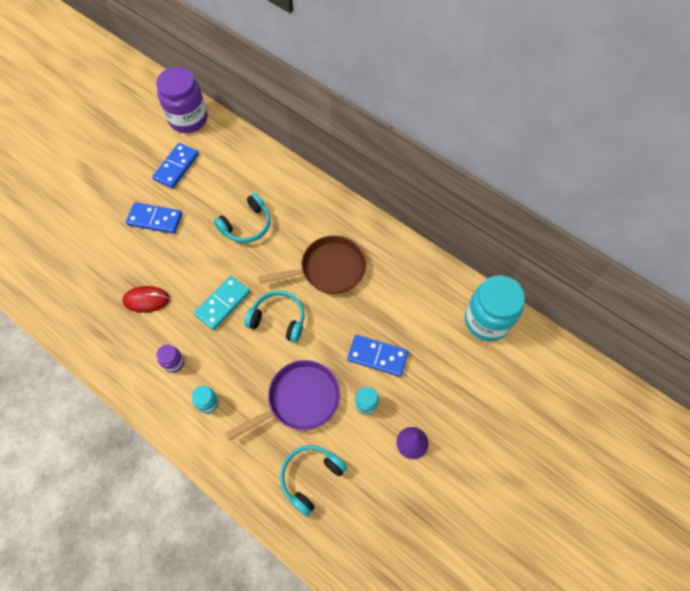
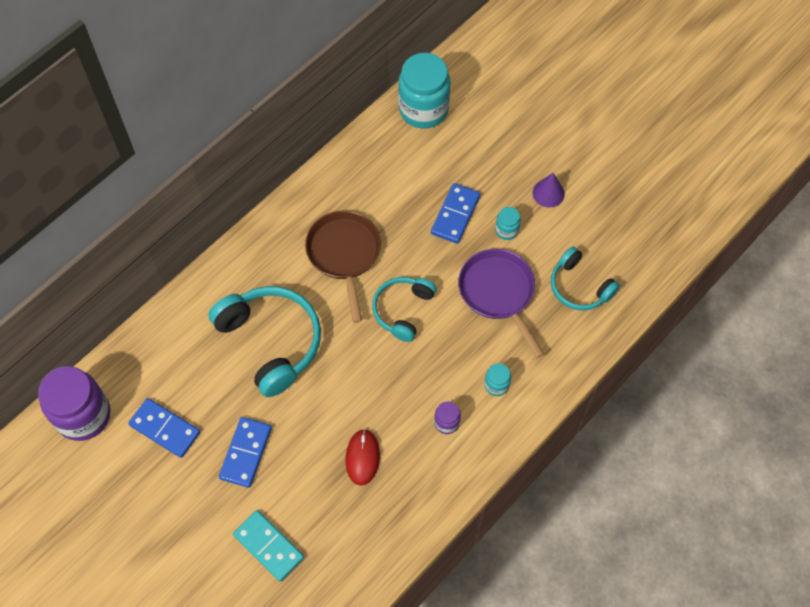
camera: 85 degrees left, 0 degrees up
(223, 304) = (377, 369): turquoise domino -> turquoise domino (269, 546)
(247, 225) = (271, 341): turquoise headphones -> turquoise headphones, size x1.65

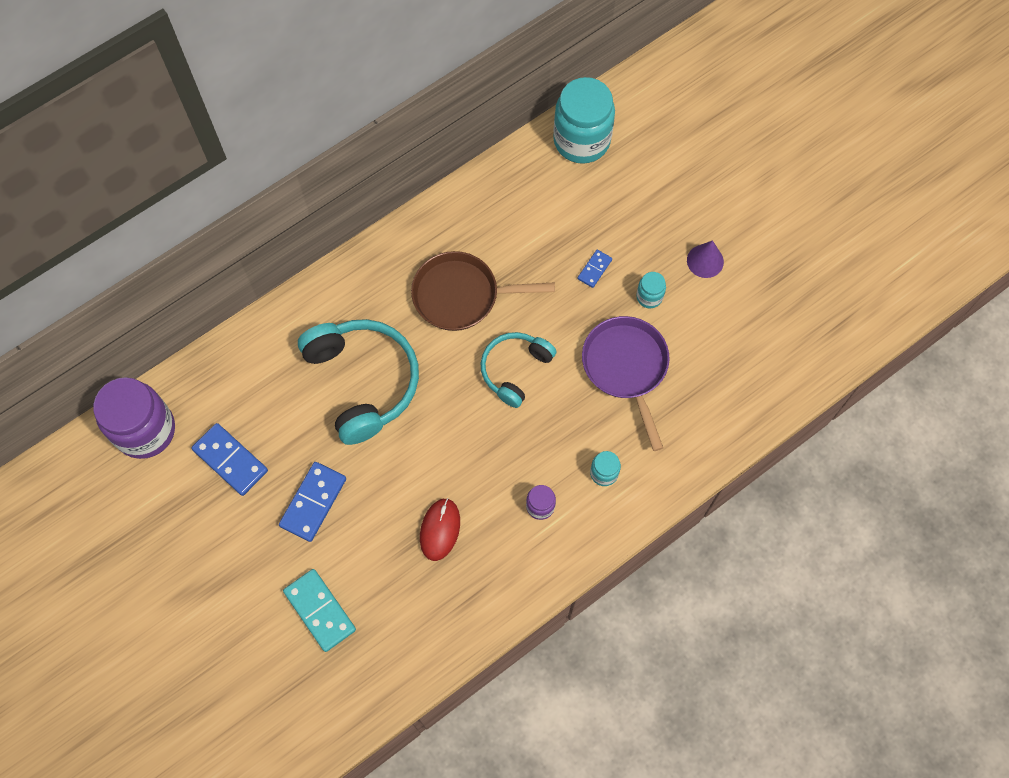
camera: 10 degrees right, 5 degrees up
(344, 254) = (461, 295): brown pan -> brown pan turned 90 degrees counterclockwise
(455, 215) = (594, 269): blue domino -> blue domino, size x0.54
(579, 287) = (719, 376): turquoise headphones -> none

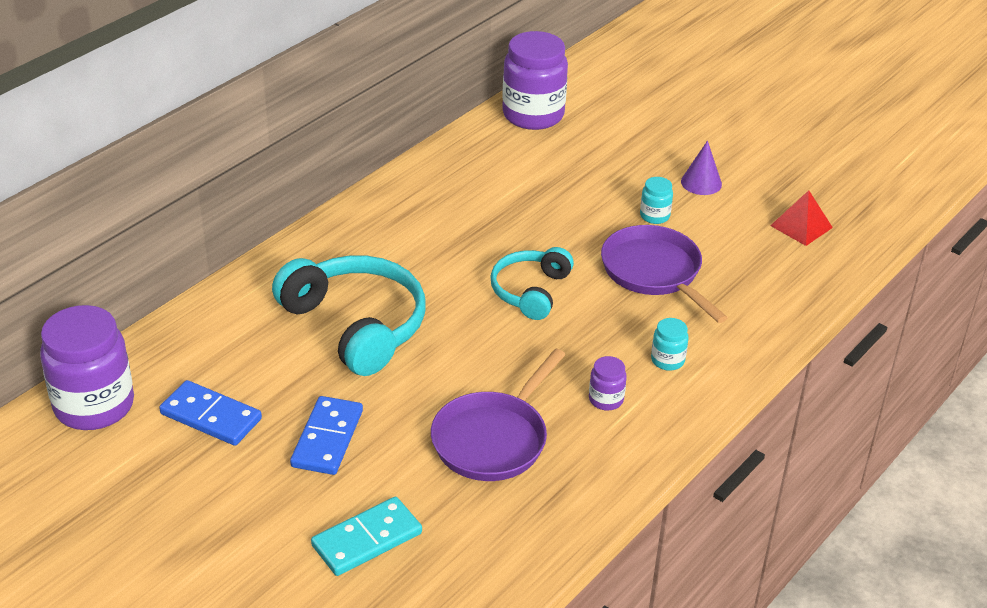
camera: 15 degrees left, 30 degrees down
(320, 610) = (367, 539): turquoise domino -> turquoise domino turned 75 degrees counterclockwise
(440, 530) = (493, 439): red mouse -> purple pan
(461, 295) = (447, 241): brown pan -> none
(581, 140) = (533, 115): turquoise jar -> purple jar
(594, 269) = (586, 203): blue domino -> none
(775, 335) = (801, 226): none -> red pyramid

